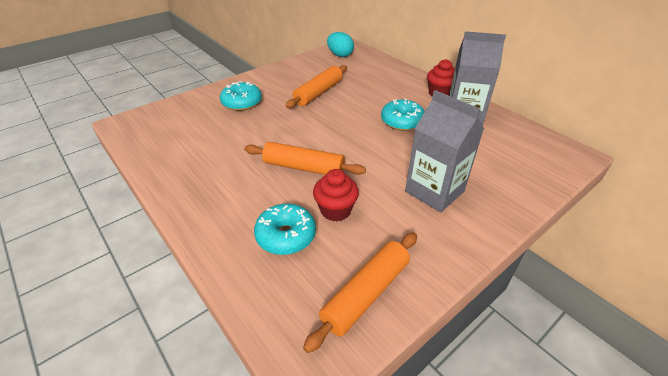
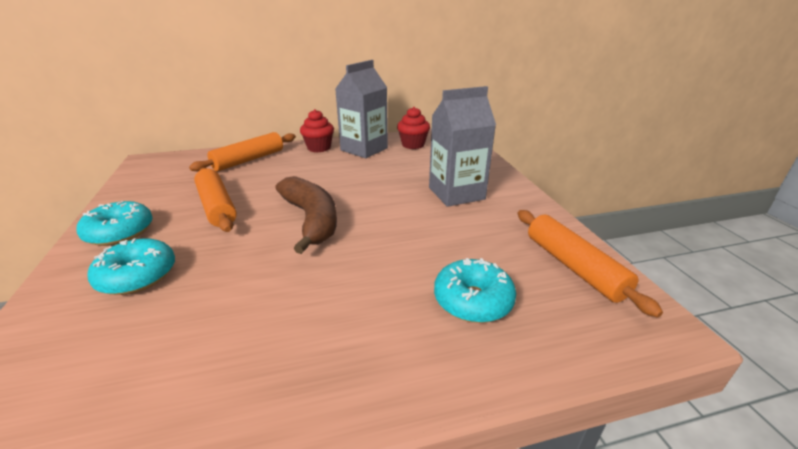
camera: 65 degrees left, 10 degrees down
(303, 167) = (358, 256): orange rolling pin -> orange rolling pin (249, 160)
(331, 133) = (311, 220): none -> brown banana
(335, 210) = (449, 253): red cupcake -> red cupcake (413, 145)
(340, 55) = (157, 171): turquoise egg -> none
(402, 121) = (340, 177): turquoise donut -> turquoise donut (120, 232)

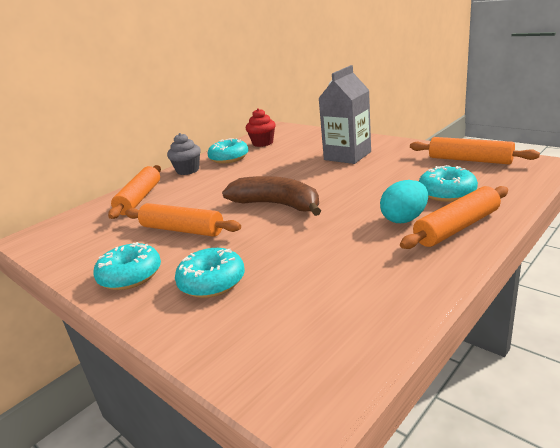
camera: 30 degrees left, 5 degrees down
(319, 148) = (188, 170): red cupcake -> grey cupcake
(364, 149) = (229, 158): grey carton -> turquoise donut
(375, 309) = (404, 219): none -> turquoise egg
(403, 361) = (457, 227): none -> orange rolling pin

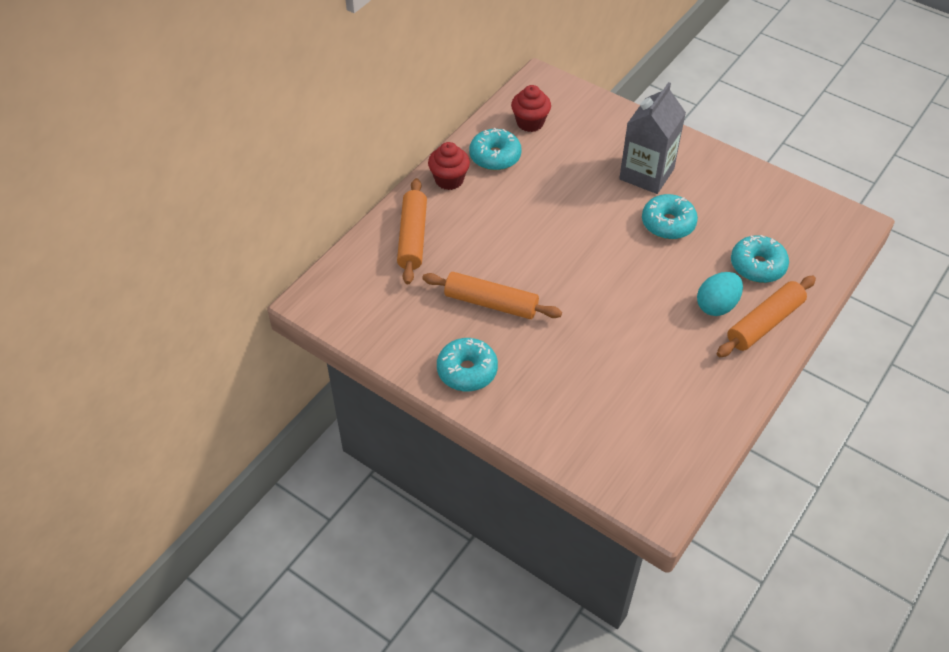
camera: 10 degrees left, 25 degrees up
(188, 170) = (449, 180): grey cupcake -> red cupcake
(212, 282) = (551, 384): turquoise donut -> turquoise donut (668, 223)
(277, 205) = (583, 268): brown banana -> none
(469, 160) = (784, 204): orange rolling pin -> none

